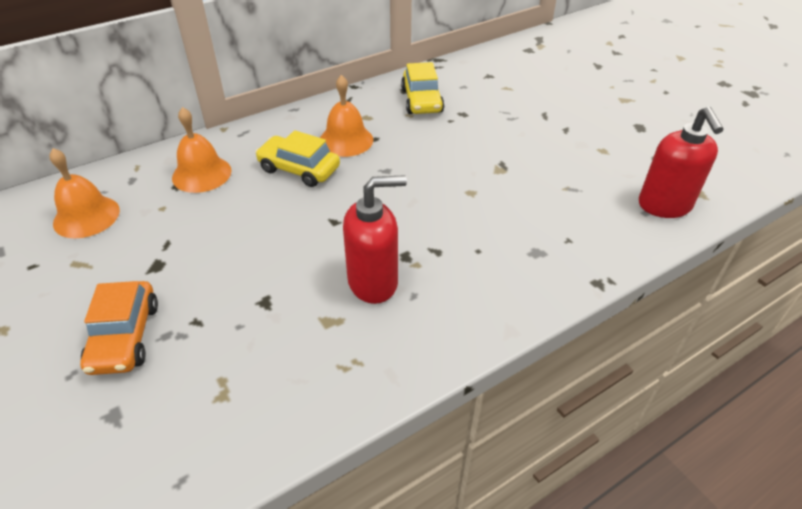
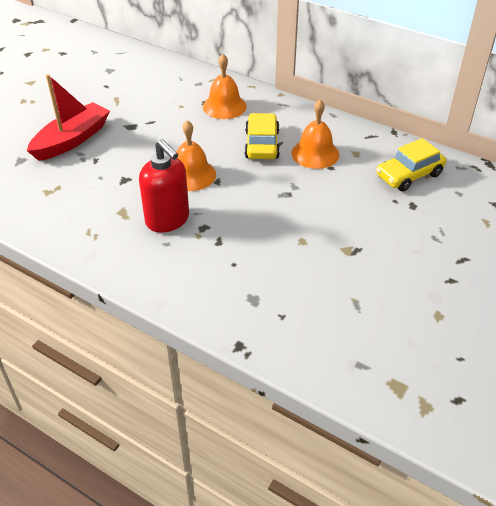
camera: 65 degrees right, 0 degrees up
(86, 216) = (155, 83): orange bell -> orange bell (191, 175)
(124, 337) = (72, 140): orange car -> red boat
(664, 206) = (381, 378): red soap dispenser -> none

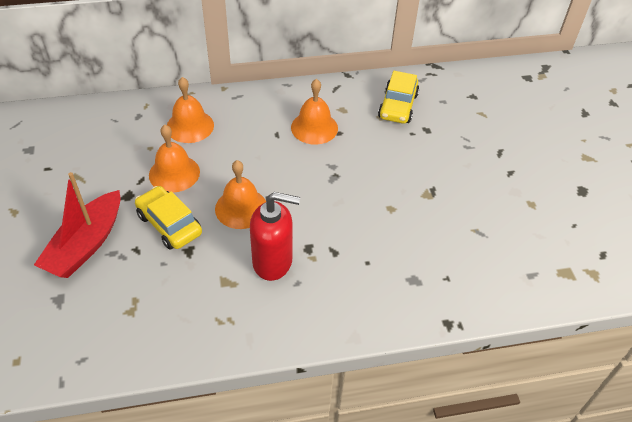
camera: 45 degrees left, 5 degrees up
(72, 140) = (86, 245): red boat -> red boat turned 150 degrees counterclockwise
(176, 129) = (174, 173): none -> orange bell
(262, 144) = (264, 144): yellow car -> yellow car (169, 224)

